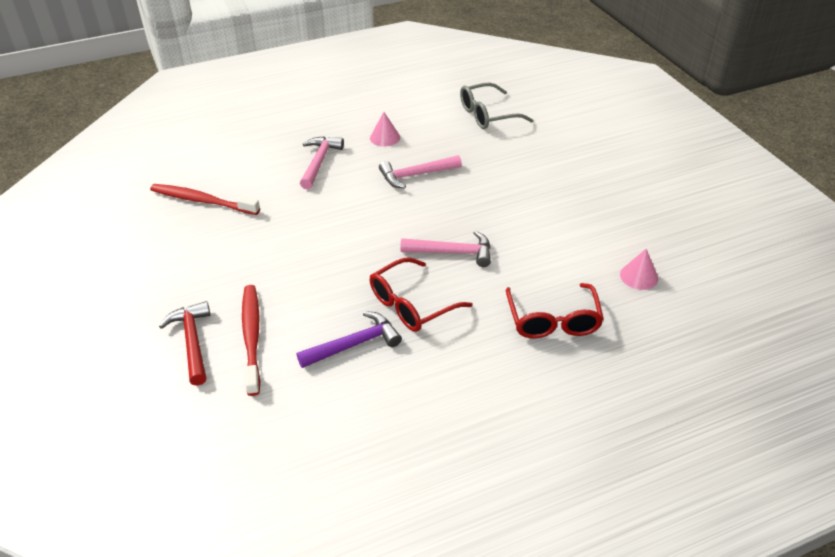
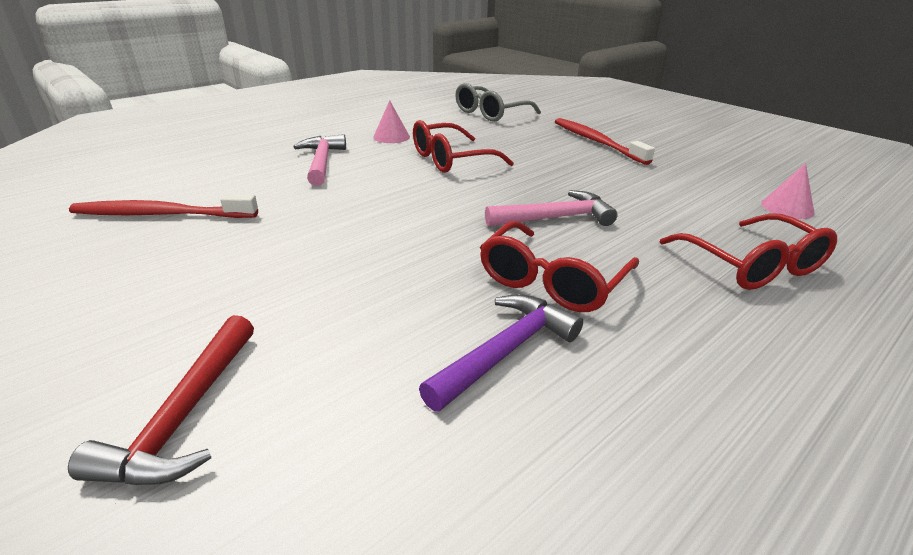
camera: 20 degrees left, 10 degrees down
(192, 342) = (185, 415): red hammer -> red hammer turned 135 degrees counterclockwise
(252, 337) = (310, 379): red toothbrush -> red toothbrush (596, 142)
(416, 175) = (450, 160): pink hammer -> red glasses

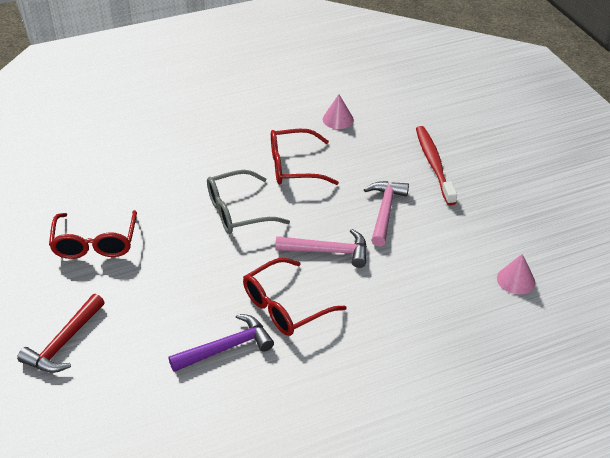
camera: 20 degrees right, 10 degrees up
(161, 214) = (74, 191): red toothbrush -> none
(322, 162) = (194, 151): pink hammer -> pink hammer (385, 211)
(391, 137) = (262, 124): pink cone -> pink cone (338, 119)
(490, 113) = (369, 101): grey glasses -> grey glasses (237, 212)
(752, 265) = (427, 326): red glasses -> red glasses (95, 243)

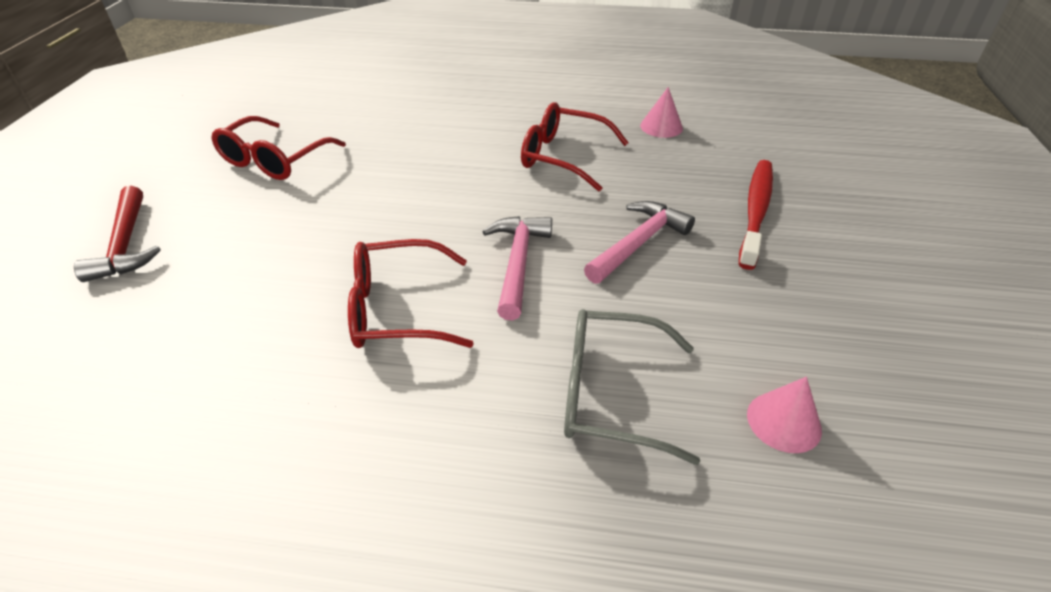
camera: 30 degrees right, 0 degrees up
(64, 342) = (126, 244): red hammer -> red hammer turned 75 degrees counterclockwise
(226, 348) = (275, 328): purple hammer -> none
(237, 212) = (452, 181): grey glasses -> grey glasses (610, 393)
(328, 251) = (518, 263): pink hammer -> pink hammer turned 120 degrees counterclockwise

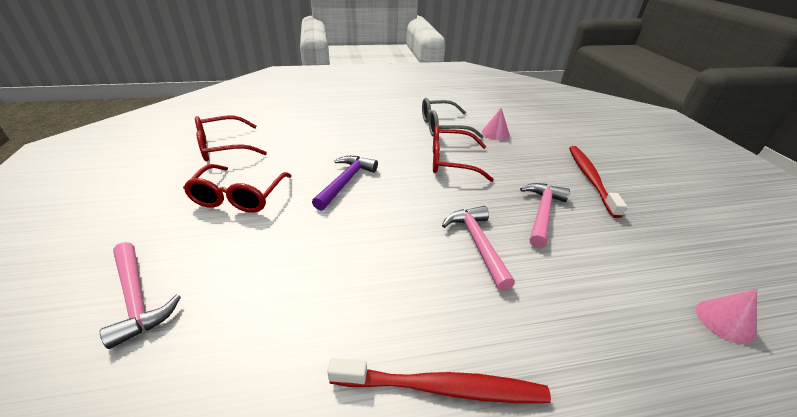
camera: 20 degrees left, 5 degrees down
(126, 244) = (137, 298): red hammer -> pink hammer
(365, 394) = (443, 388): none -> red toothbrush
(397, 309) = (417, 302): red glasses -> red glasses (223, 147)
(406, 162) = (345, 182): none -> purple hammer
(610, 393) = (612, 331): grey glasses -> grey glasses (442, 127)

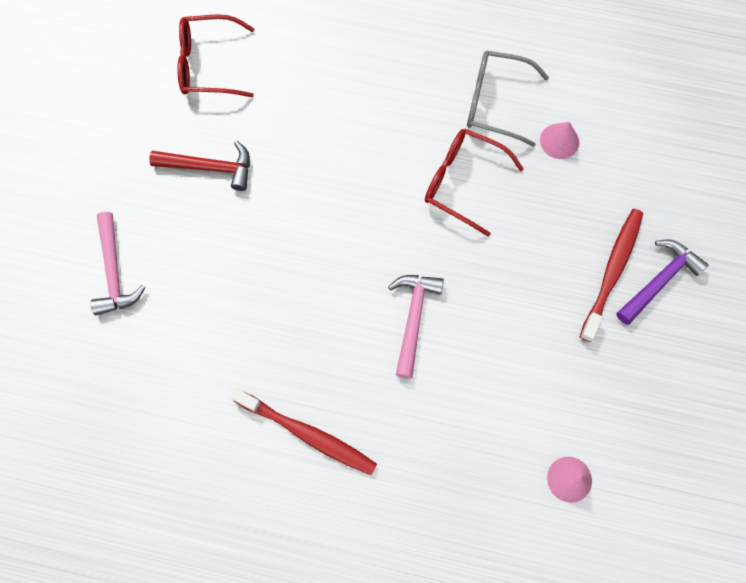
camera: 25 degrees right, 35 degrees up
(239, 197) = (210, 167): red glasses -> red hammer
(345, 182) = (324, 179): purple hammer -> purple hammer (659, 280)
(542, 213) = (508, 303): pink hammer -> none

